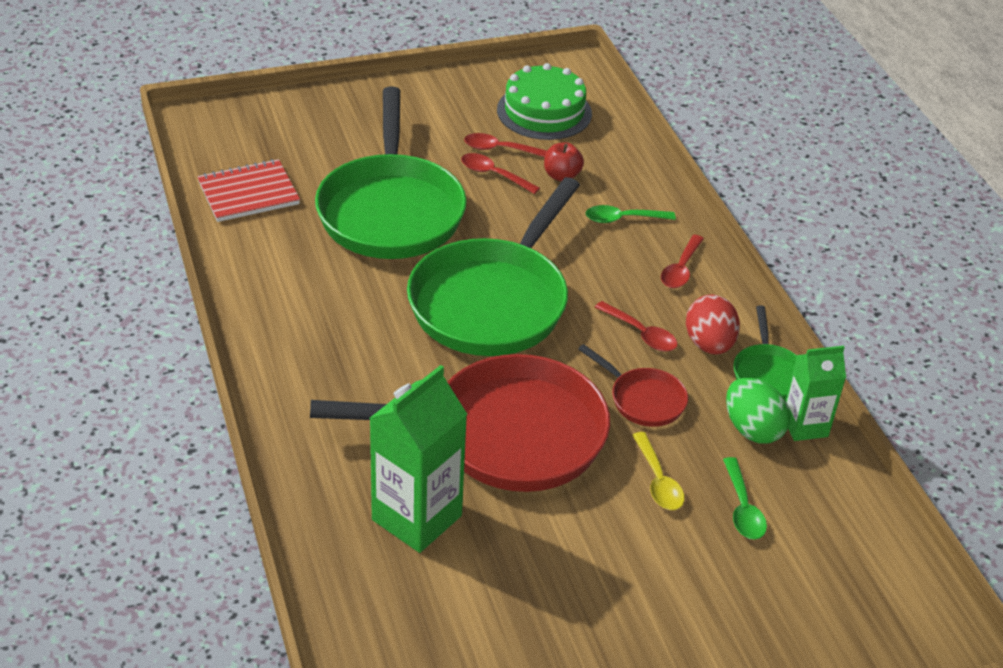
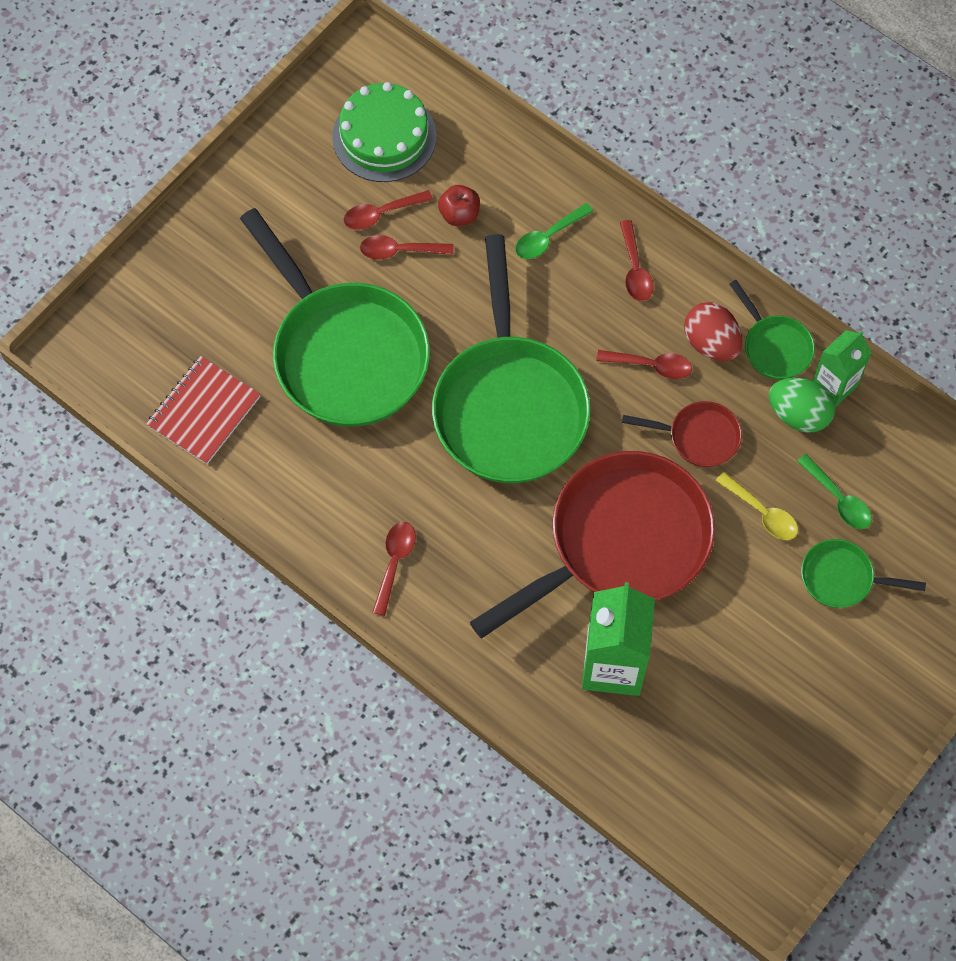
camera: 30 degrees left, 25 degrees up
(298, 351) = (394, 563): none -> red spoon
(698, 569) = (842, 578): none -> green pan

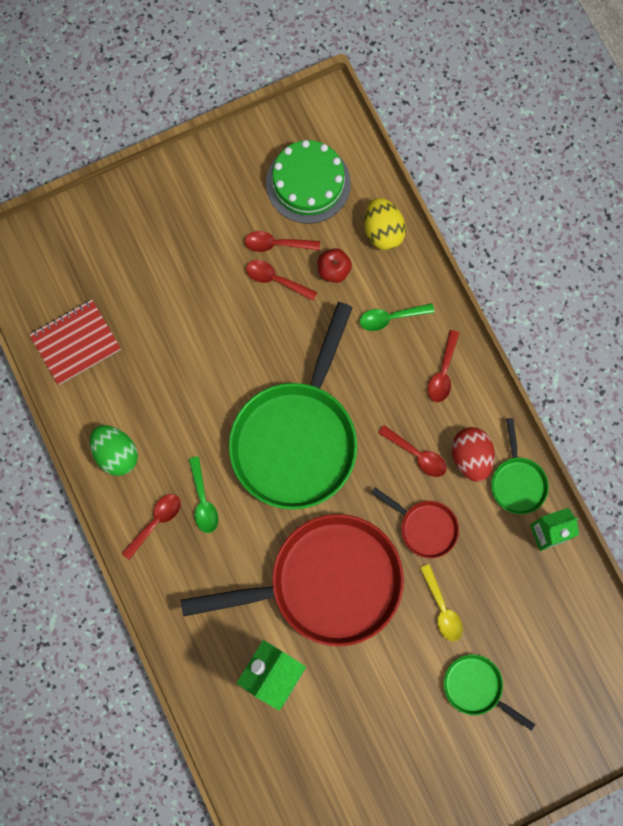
camera: 25 degrees right, 10 degrees up
(344, 353) = (197, 342): green pan -> none
(493, 152) = (383, 231): none -> yellow egg
(798, 414) = (508, 544): green egg -> green egg (116, 454)
(838, 499) = (504, 624): green spoon -> green spoon (203, 501)

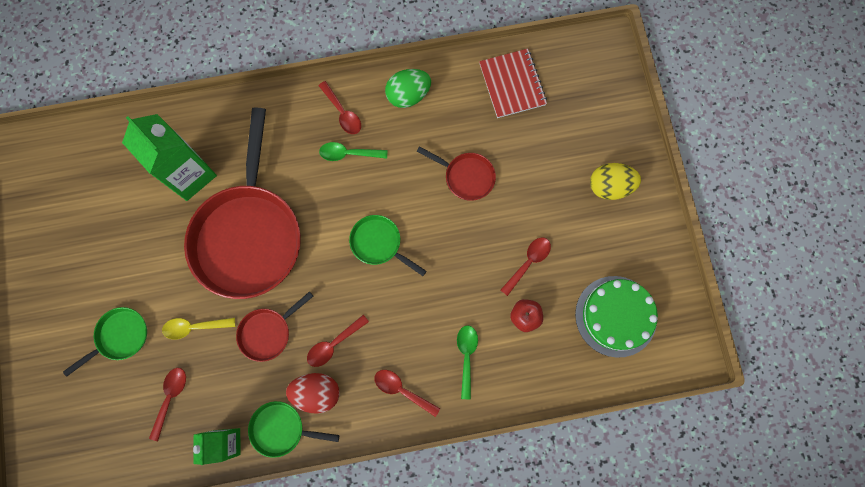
camera: 105 degrees right, 0 degrees up
(197, 366) = (466, 176): none -> red pan
(276, 244) = (562, 271): red spoon -> red spoon (170, 398)
(297, 438) = (379, 244): green pan -> green pan, size x0.45
(383, 231) = (552, 373): yellow egg -> yellow egg (609, 186)

